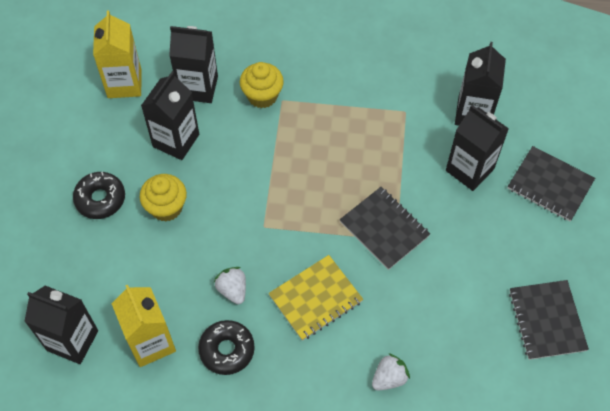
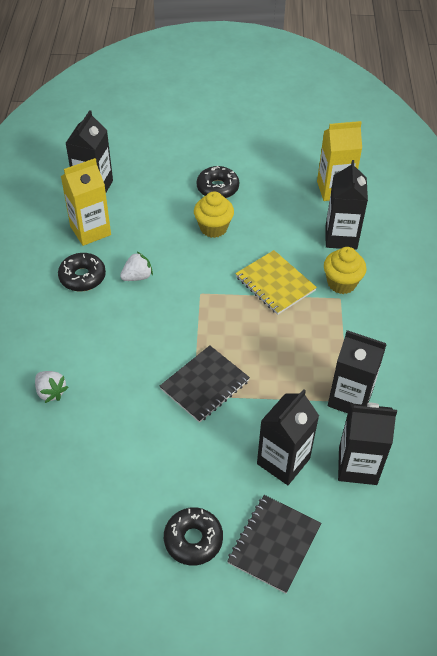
camera: 85 degrees right, 10 degrees down
(176, 140) = (281, 227): black carton -> black carton (350, 398)
(315, 298) = (130, 334): yellow notebook -> yellow notebook (275, 284)
(547, 320) = (106, 532): black notebook -> none
(549, 247) = (193, 539): none -> black donut

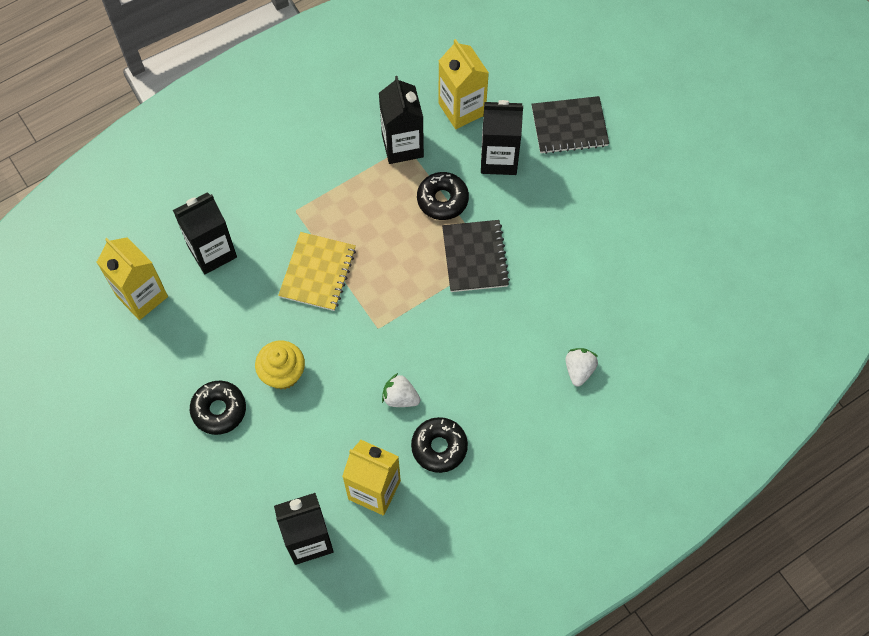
camera: 125 degrees left, 15 degrees up
(193, 539) = (610, 177): black donut -> black donut (442, 200)
(204, 385) = (475, 257): black notebook -> black notebook turned 75 degrees clockwise
(341, 283) = (275, 219): yellow cupcake -> none
(357, 466) = (462, 109): black carton -> yellow carton

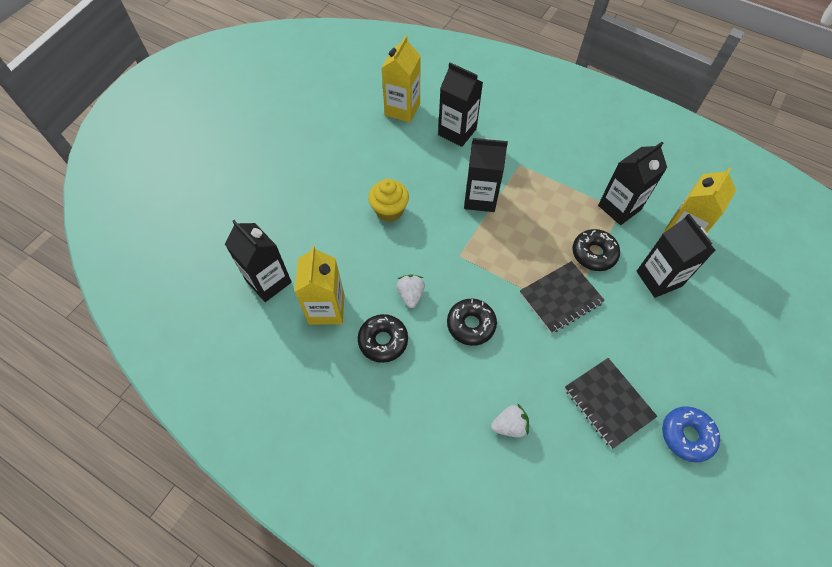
camera: 65 degrees right, 5 degrees down
(219, 410) = (343, 185): black donut -> black donut (471, 325)
(317, 272) = (480, 198): yellow notebook -> black carton
(569, 126) = (730, 320): black notebook -> black notebook (608, 403)
(653, 228) = (687, 435): none -> blue donut

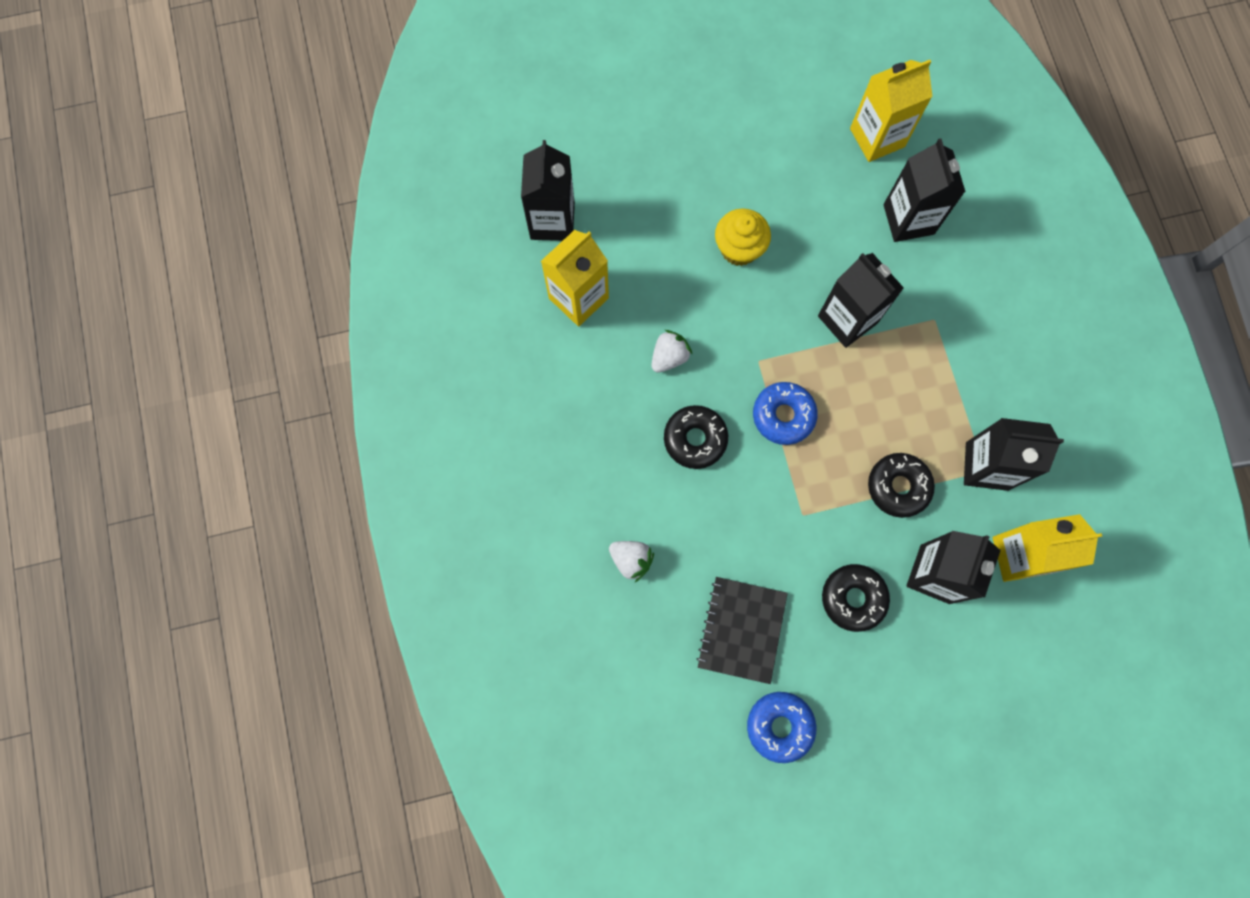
camera: 45 degrees right, 15 degrees up
(383, 341) = (599, 377): black donut -> black donut (853, 598)
(502, 271) = (783, 415): none -> blue donut
(560, 298) = (811, 496): black notebook -> none

